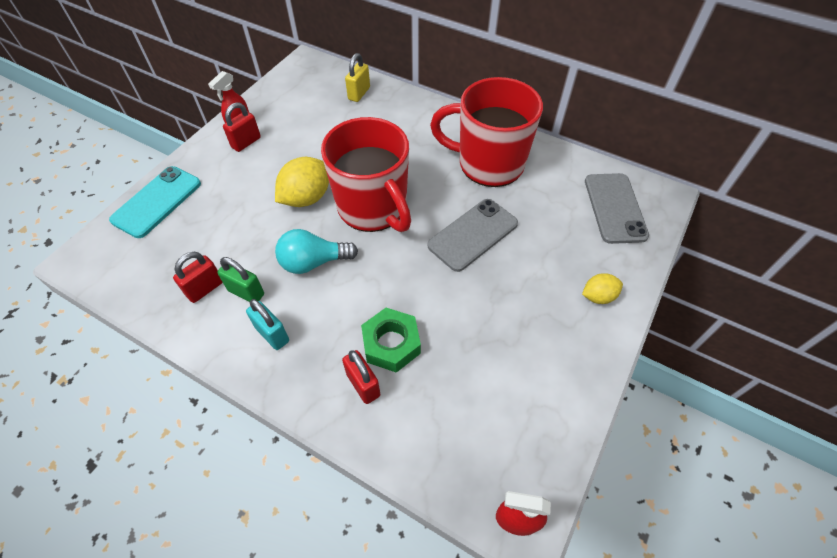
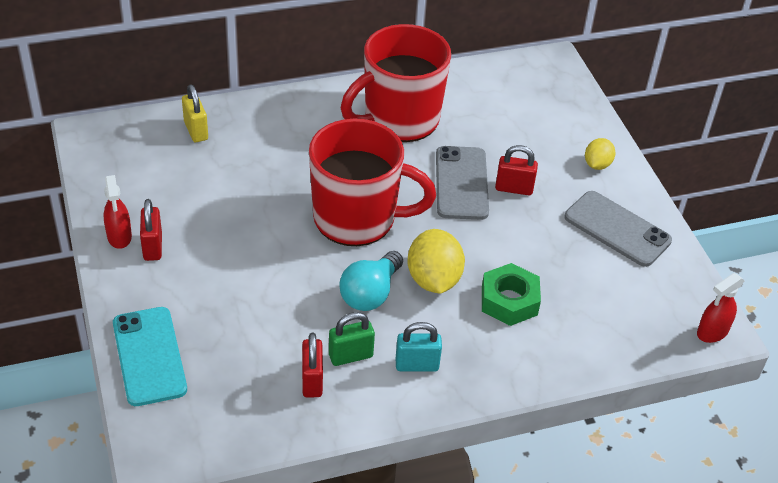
camera: 50 degrees left, 10 degrees down
(306, 198) = (288, 251): yellow lemon -> yellow lemon (433, 279)
(363, 385) = (527, 340): red padlock -> red padlock (514, 188)
(614, 208) = (533, 93): grey phone -> grey phone (617, 229)

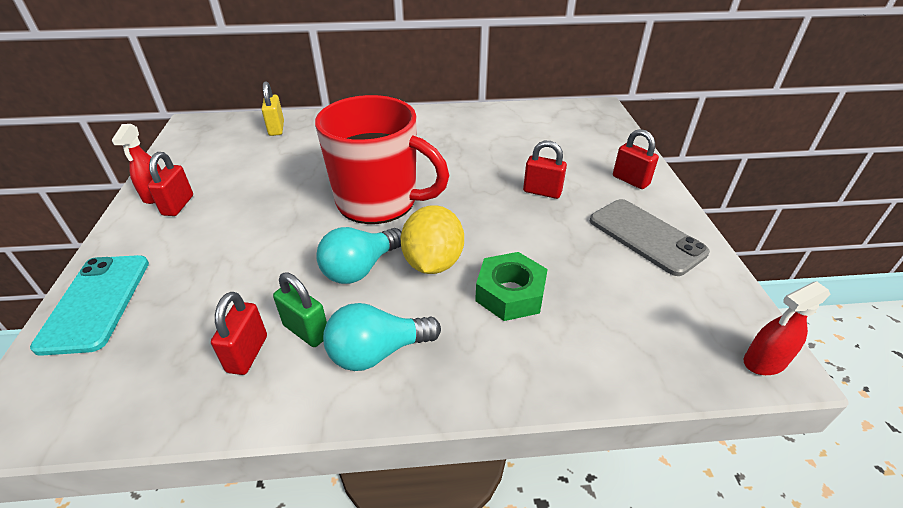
camera: 15 degrees right, 5 degrees down
(350, 356) = (306, 331): green padlock -> green padlock turned 45 degrees clockwise
(399, 119) = (451, 134): red mug -> none
(417, 365) = (377, 352): turquoise padlock -> turquoise light bulb
(461, 183) = (491, 183): grey phone -> none
(597, 164) = (630, 180): yellow lemon -> red padlock

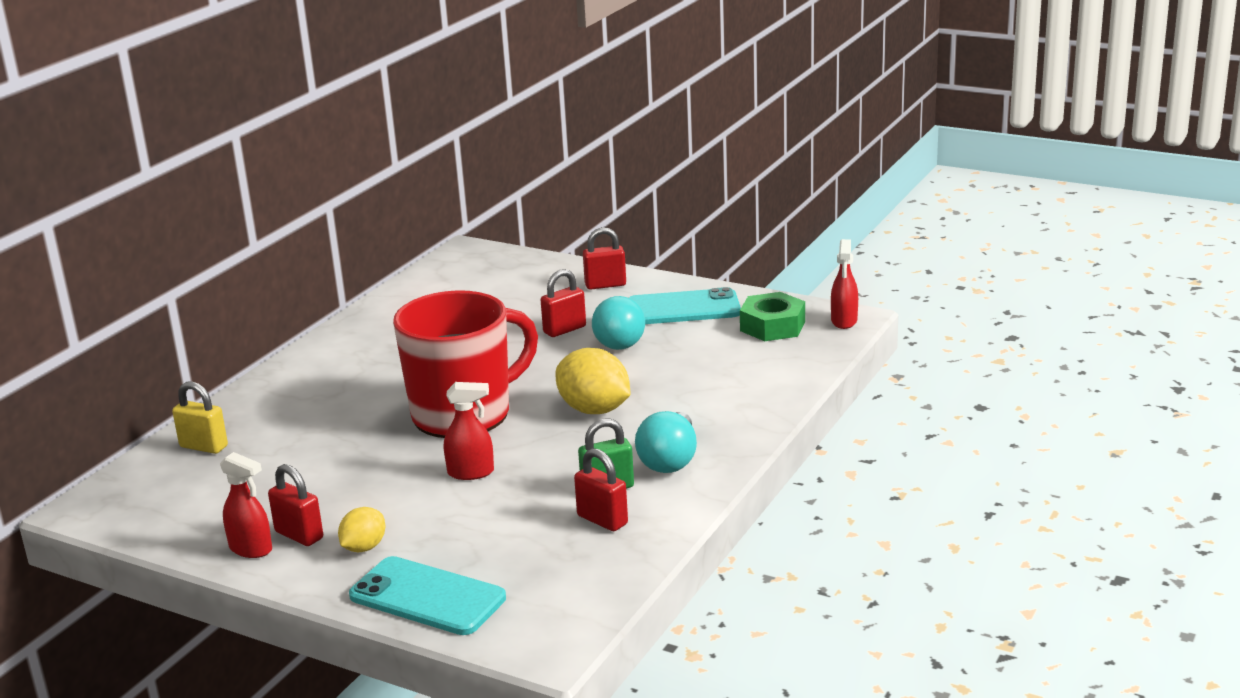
camera: 55 degrees left, 15 degrees down
(167, 239) = (364, 547): none -> yellow lemon
(295, 242) = (471, 472): none -> red spray bottle
(360, 268) = (557, 446): turquoise light bulb -> turquoise light bulb (616, 341)
(510, 293) = (674, 387): green nut -> green nut (772, 326)
(646, 236) = (683, 308): grey phone -> turquoise phone

